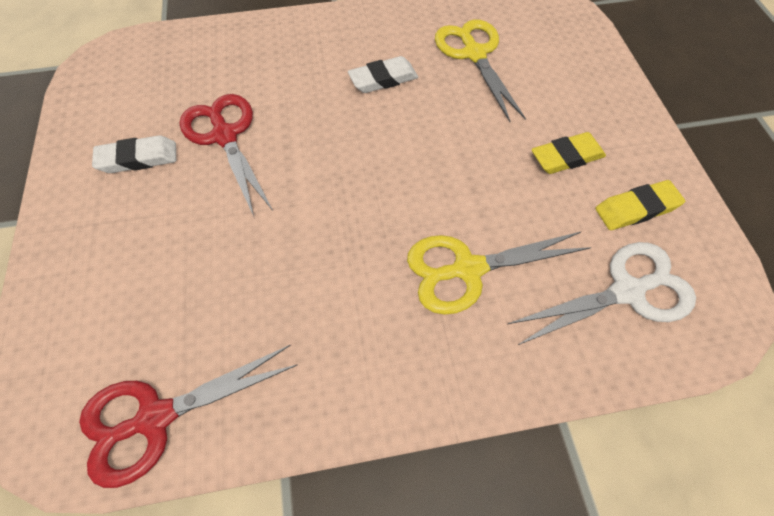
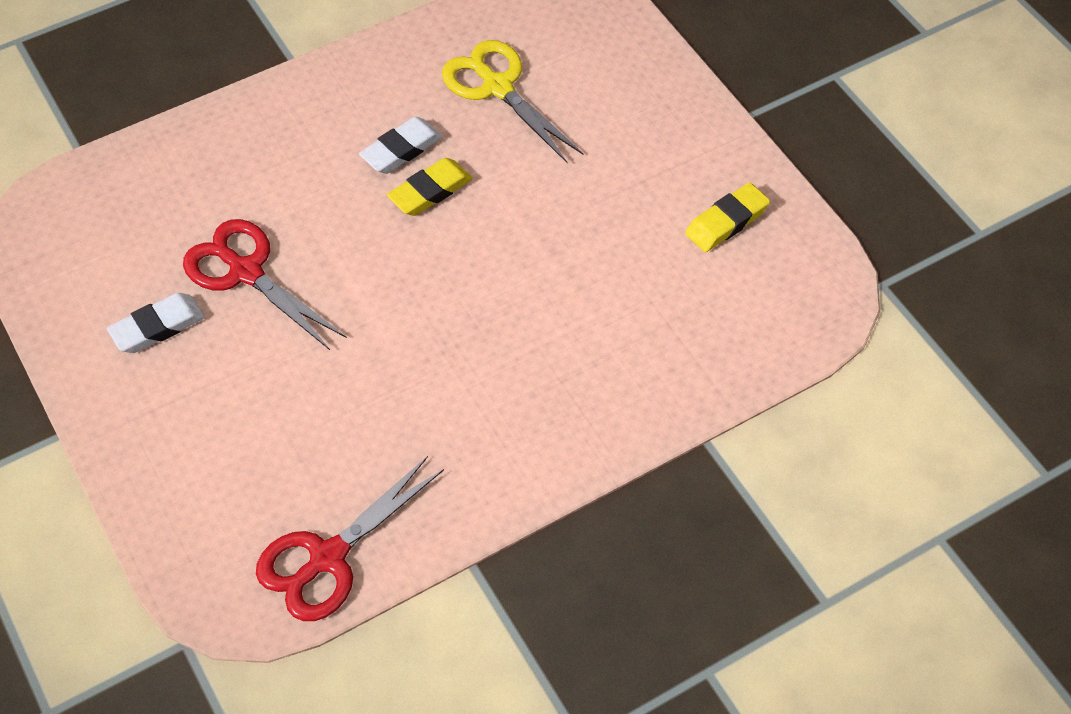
camera: 20 degrees left, 5 degrees down
(468, 269) = (575, 333): yellow scissors -> none
(566, 157) = (640, 186): yellow eraser -> yellow eraser (430, 191)
(626, 291) = (735, 308): white scissors -> none

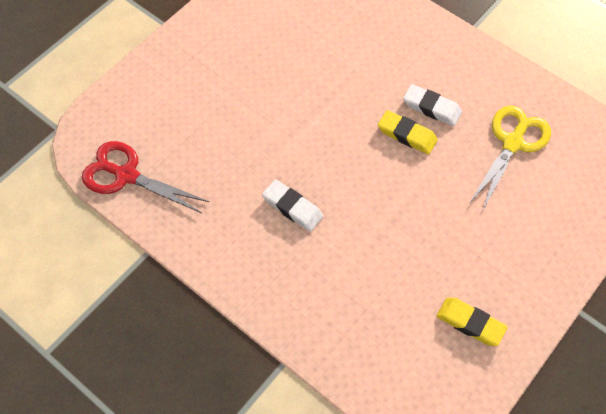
camera: 70 degrees right, 5 degrees up
(157, 327) = (247, 38): white eraser -> white eraser (292, 207)
(246, 272) = (302, 64): red scissors -> none

